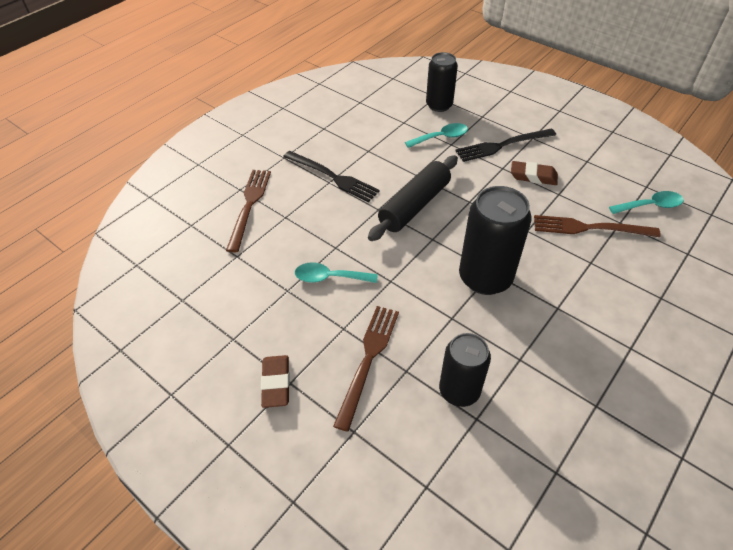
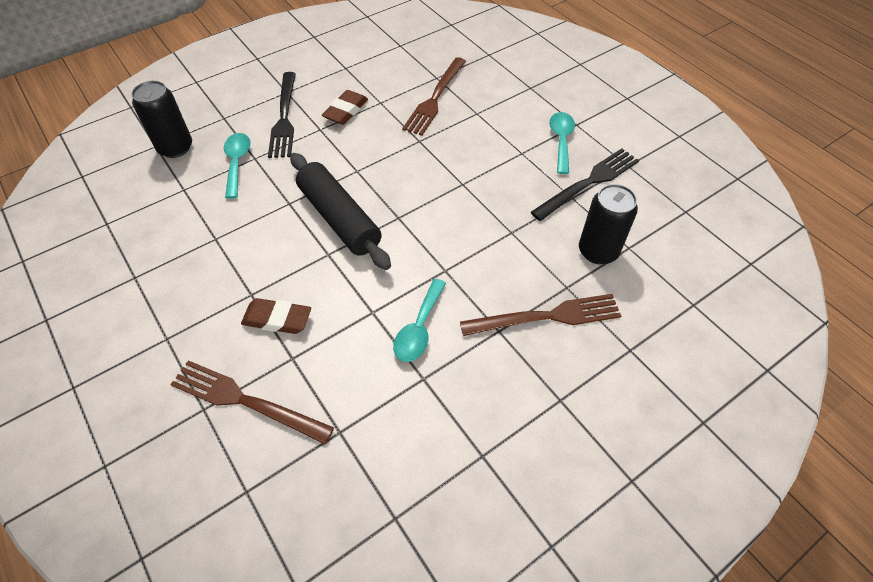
camera: 75 degrees left, 5 degrees up
(276, 383) = (558, 415): brown eraser -> brown eraser (277, 319)
(333, 177) = (243, 288): black fork -> black fork (589, 183)
(368, 360) = (546, 317): brown fork -> brown fork turned 135 degrees clockwise
(485, 278) = (469, 191): black can -> none
(650, 206) = (425, 52): turquoise spoon -> turquoise spoon (561, 140)

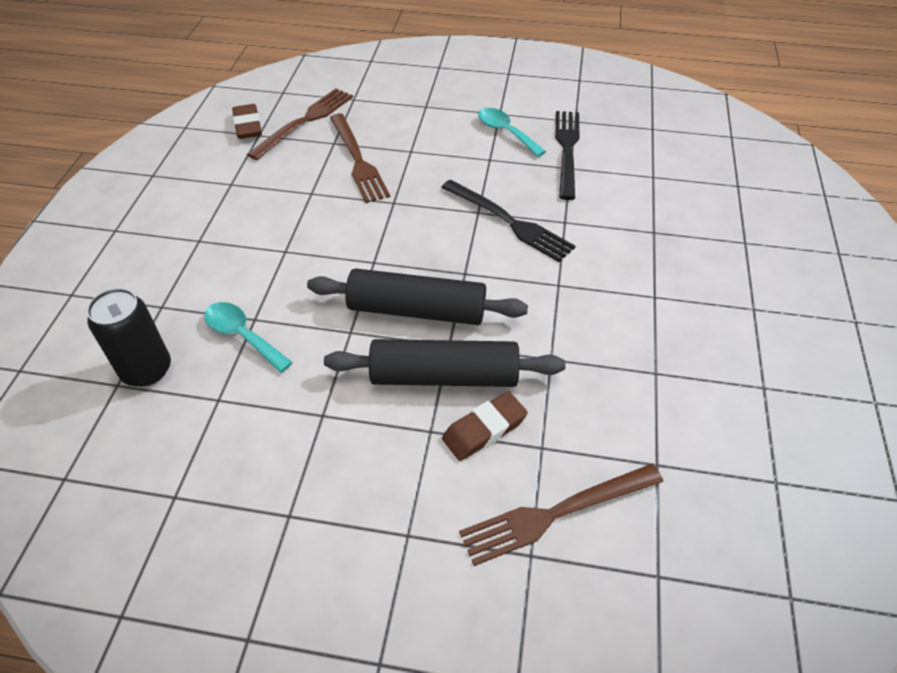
camera: 45 degrees left, 5 degrees down
(284, 118) = (232, 264): black fork -> black fork (509, 222)
(300, 270) = (444, 376): none -> black rolling pin
(346, 111) = (288, 220): brown eraser -> brown eraser (248, 126)
(419, 329) = (602, 341): turquoise spoon -> none
(546, 317) = (670, 262): brown fork -> brown fork (305, 121)
(598, 251) = (638, 193): black can -> none

